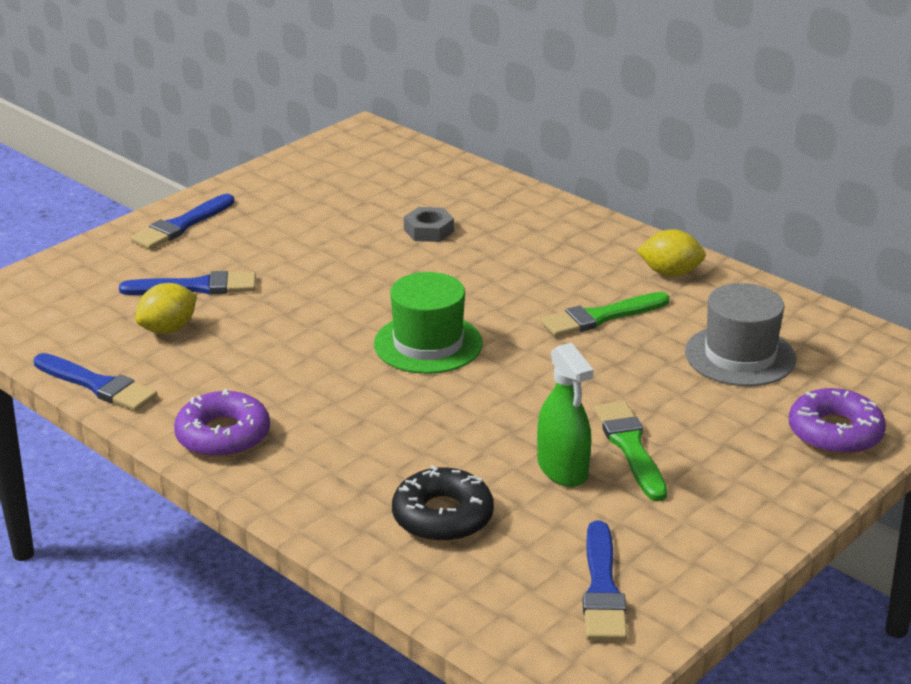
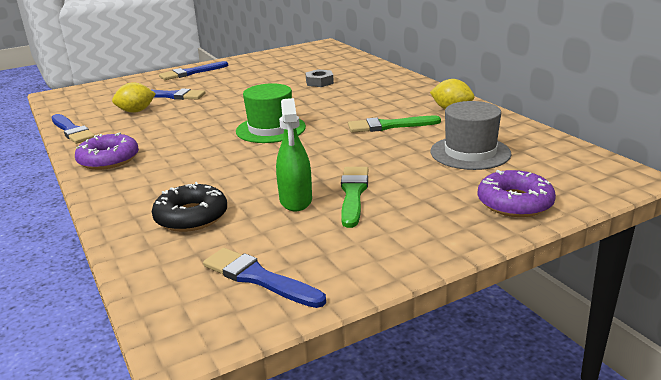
camera: 20 degrees right, 5 degrees down
(602, 589) = (259, 278): blue brush -> blue brush turned 105 degrees clockwise

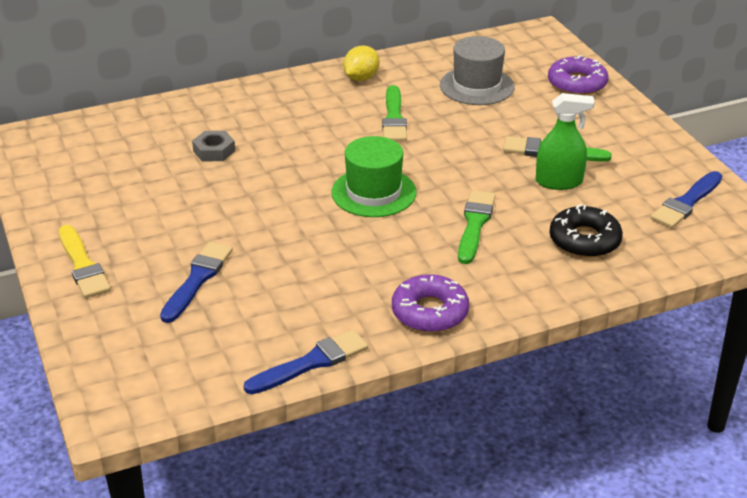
camera: 85 degrees left, 10 degrees up
(136, 111) = (253, 308): yellow lemon -> none
(191, 72) = (83, 265): blue brush -> yellow brush
(223, 167) = (475, 224): none -> green brush

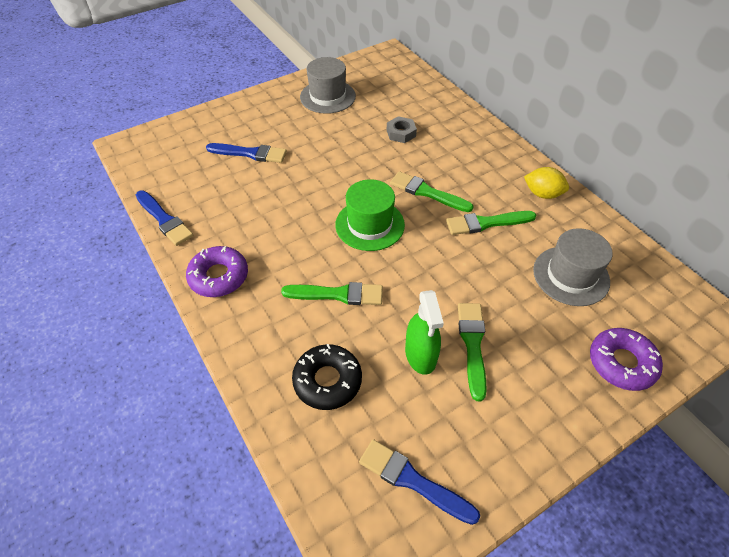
camera: 80 degrees right, 15 degrees up
(83, 265) = (260, 105): yellow brush -> none
(97, 201) = (327, 96): none -> grey hat
(333, 147) = (427, 192): none -> green brush

